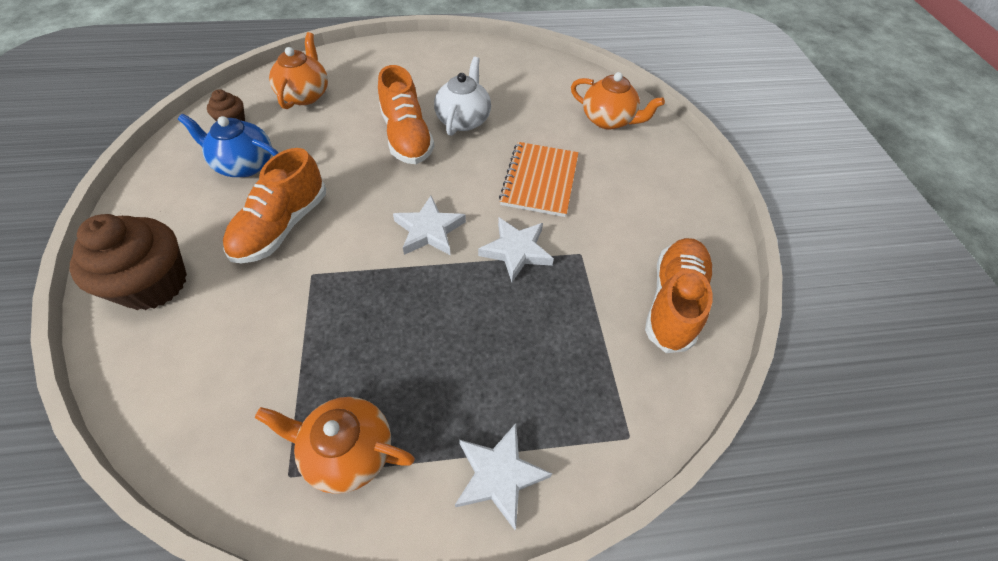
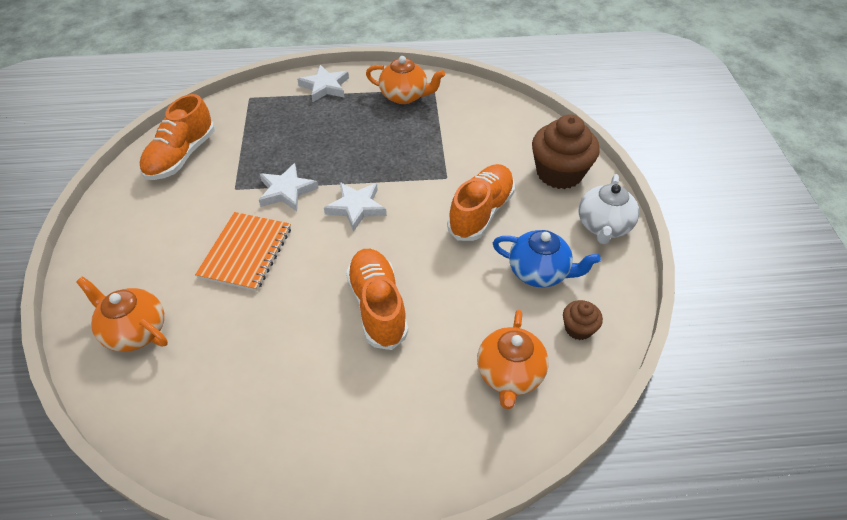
camera: 175 degrees left, 5 degrees down
(463, 119) = (310, 332): white teapot -> white teapot (603, 226)

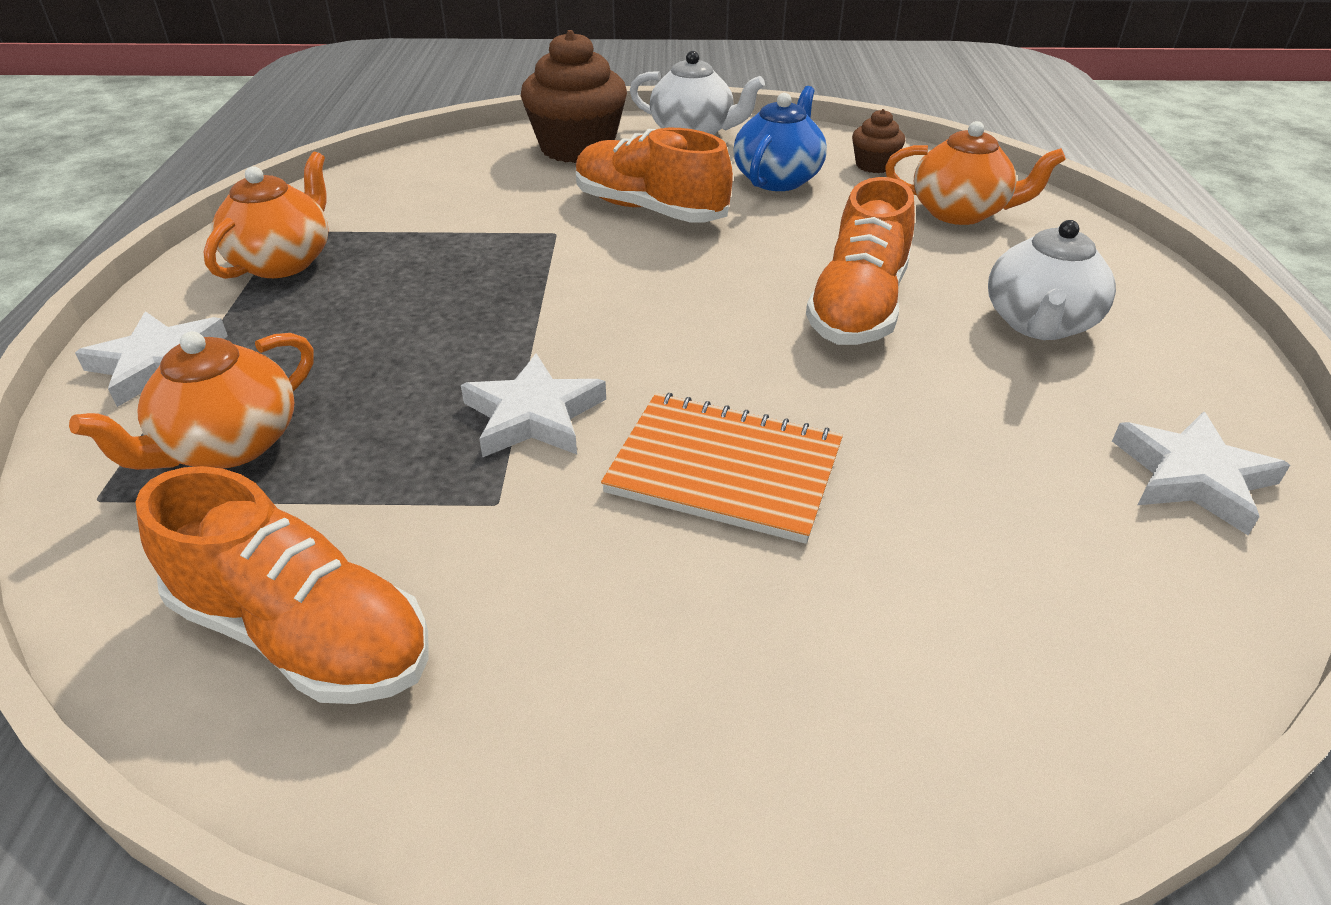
camera: 85 degrees left, 10 degrees down
(134, 331) = (985, 649): orange teapot -> orange teapot (229, 446)
(356, 207) = (611, 324): white star -> white star (1192, 477)
(363, 396) = (1039, 324): none -> white teapot
(377, 306) = (858, 307): orange shoe -> orange shoe turned 60 degrees counterclockwise

